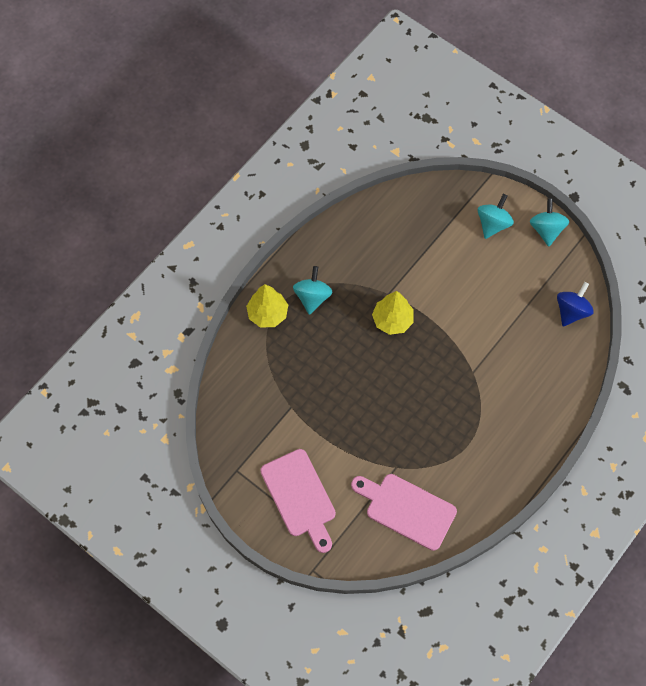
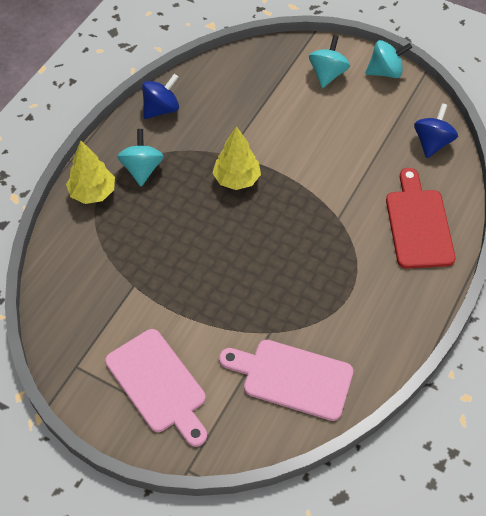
camera: 10 degrees left, 10 degrees down
(337, 238) = (161, 109): none -> blue spinning top
(540, 389) = (418, 224): none -> red cutting board
(546, 230) = (385, 72): turquoise spinning top -> turquoise spinning top turned 90 degrees clockwise

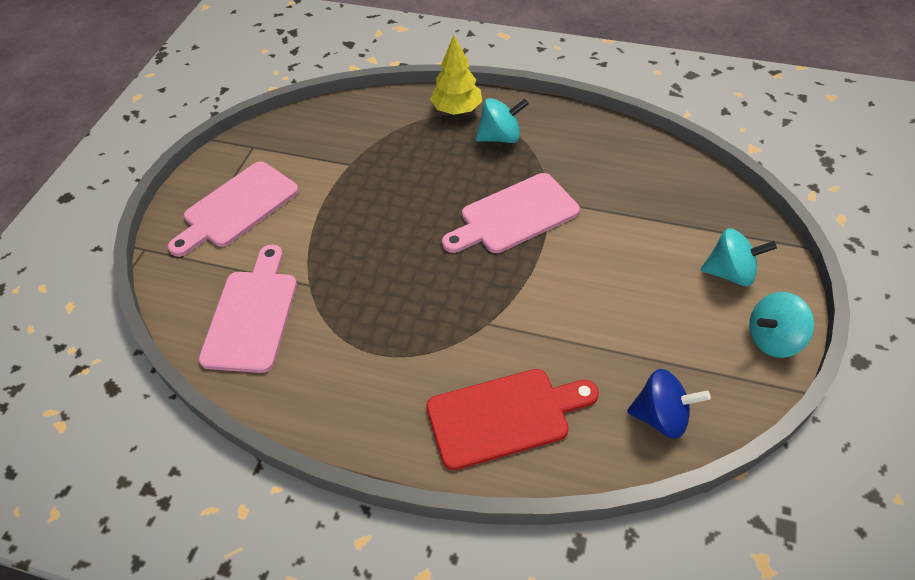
camera: 80 degrees right, 5 degrees down
(161, 109) = (592, 133): blue spinning top -> none
(237, 179) = (514, 216): yellow tree -> pink cutting board
(385, 72) = (773, 339): turquoise spinning top -> turquoise spinning top turned 90 degrees clockwise

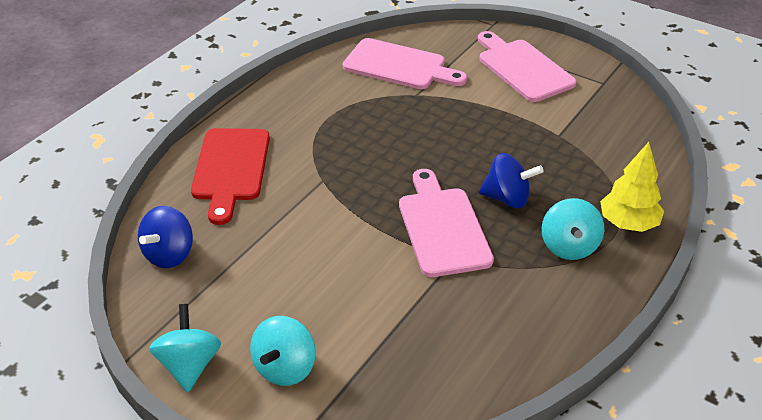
camera: 105 degrees right, 10 degrees down
(456, 182) = (507, 199): none -> blue spinning top

